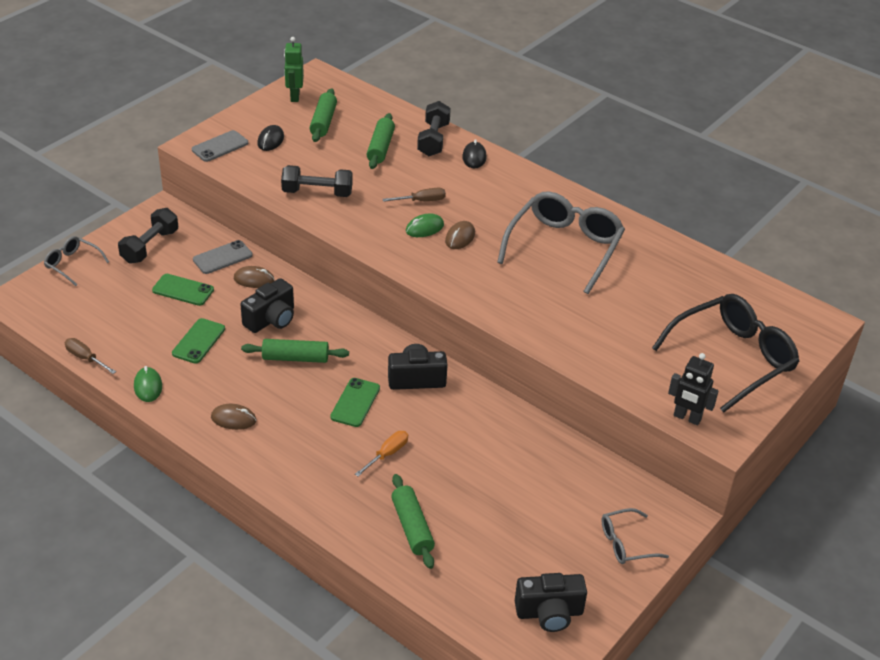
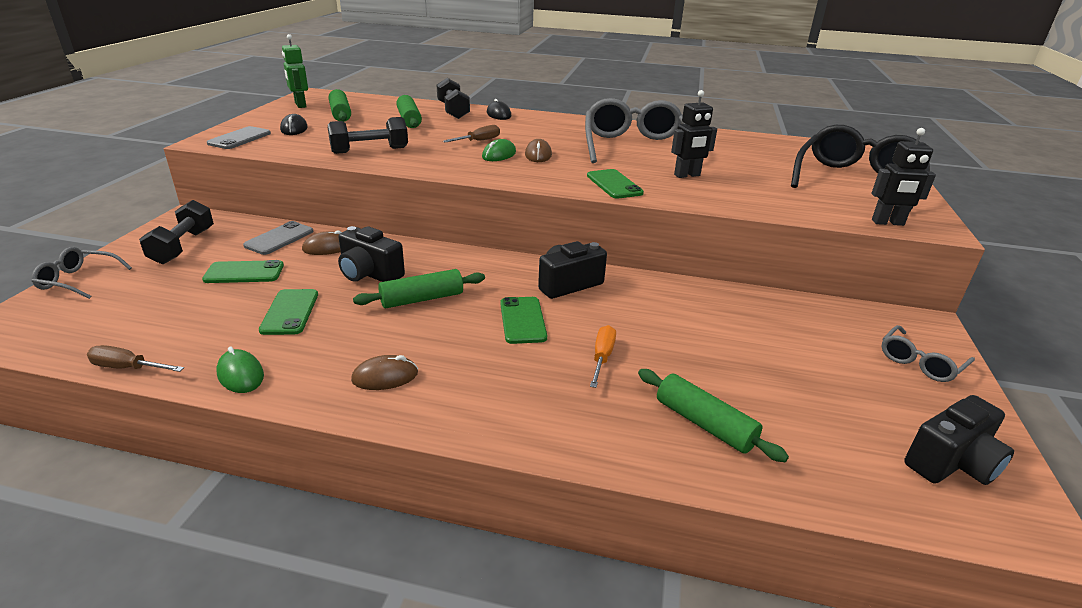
camera: 25 degrees left, 10 degrees down
(271, 319) = (369, 274): black camera -> black camera turned 105 degrees clockwise
(492, 299) = (614, 184): none -> green phone
(572, 305) = (687, 175): none -> black robot

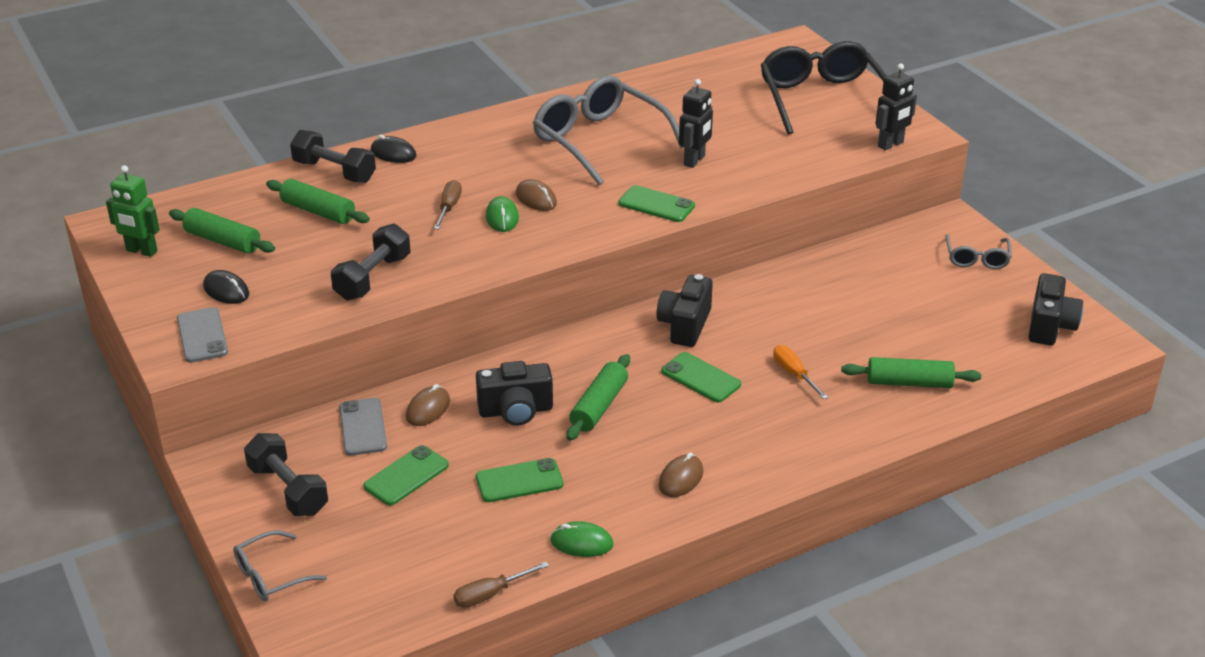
camera: 40 degrees left, 5 degrees up
(290, 312) = (519, 481): green phone -> green phone turned 60 degrees counterclockwise

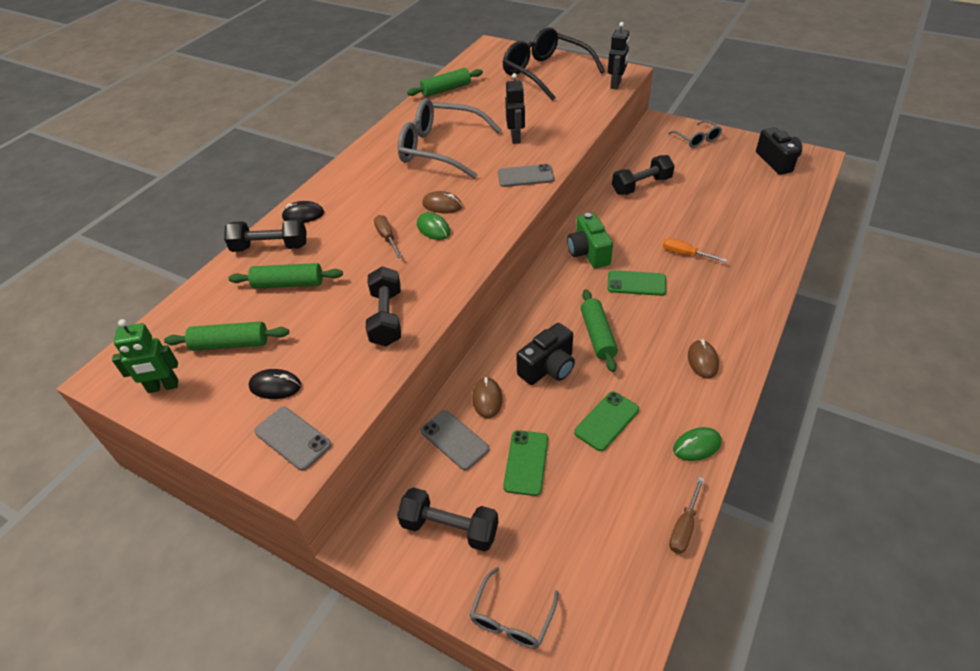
camera: 30 degrees left, 10 degrees up
(656, 205) = (525, 176): green phone -> grey phone
(685, 325) = (588, 252): black camera -> green camera
(835, 282) = (641, 185): none -> black dumbbell
(909, 383) = (750, 229): green rolling pin -> green rolling pin (446, 89)

